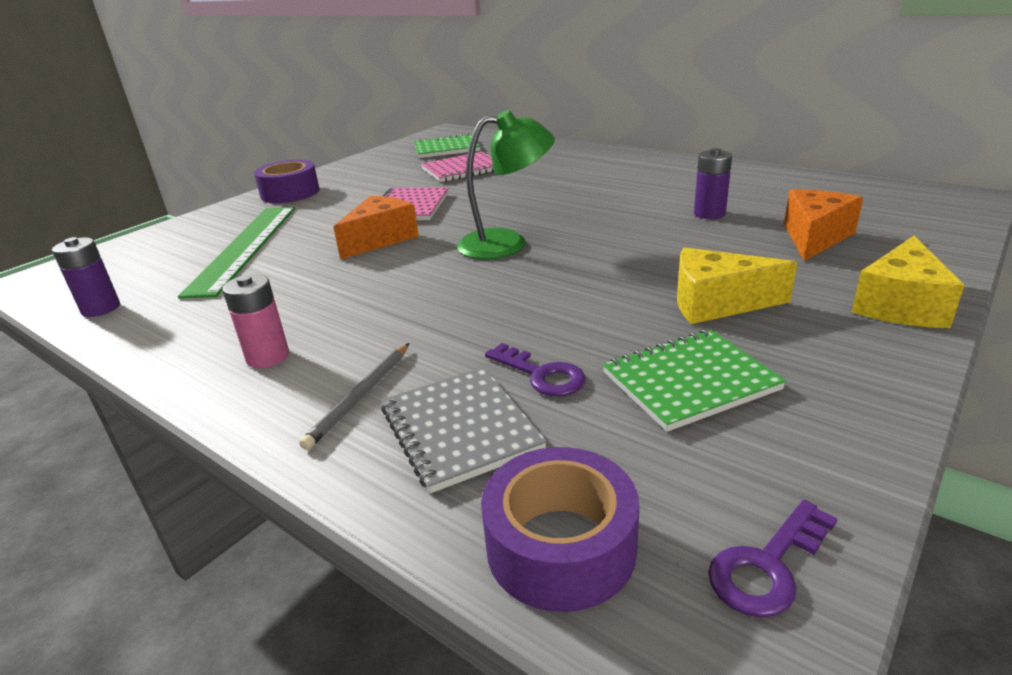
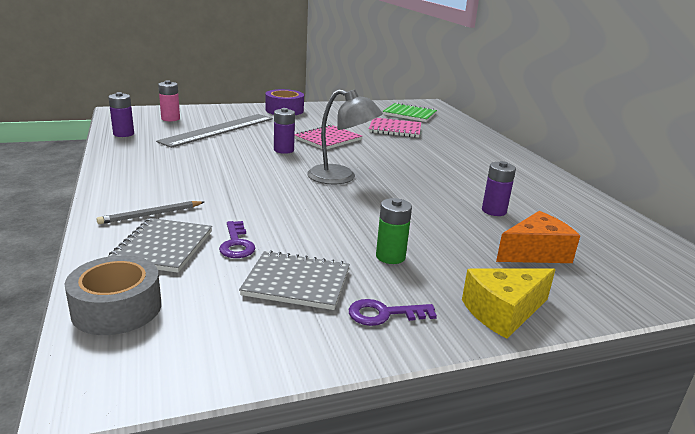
camera: 30 degrees right, 5 degrees down
(244, 247) = (218, 129): green ruler -> grey ruler
(268, 357) = (146, 182): pink battery -> pink battery (170, 119)
(380, 239) = (284, 150): orange cheese -> purple battery
(507, 243) = (341, 177): green lamp -> grey lamp
(561, 546) = (117, 308): purple tape -> grey tape
(690, 381) = (297, 282): green notebook -> grey notebook
(716, 303) = (390, 256): yellow cheese -> green battery
(768, 566) = (175, 365): purple key -> purple key (384, 314)

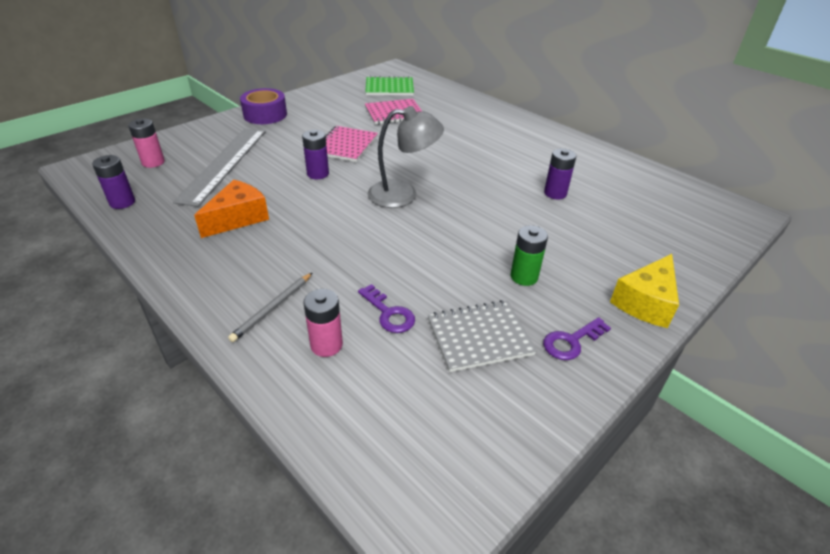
camera: 25 degrees left, 15 degrees up
(117, 308) = (359, 436): grey tape -> none
(163, 247) = (326, 345): grey notebook -> pink battery
(535, 253) = (618, 230): orange cheese -> orange cheese (238, 218)

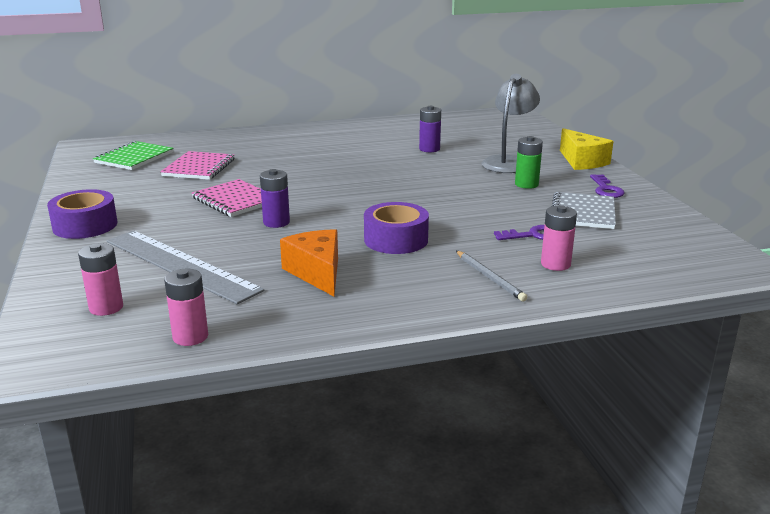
camera: 60 degrees left, 15 degrees down
(122, 202) = (190, 337): purple battery -> pink battery
(322, 236) = (396, 240): none -> purple tape
(403, 194) = (365, 196): grey lamp -> grey lamp (508, 162)

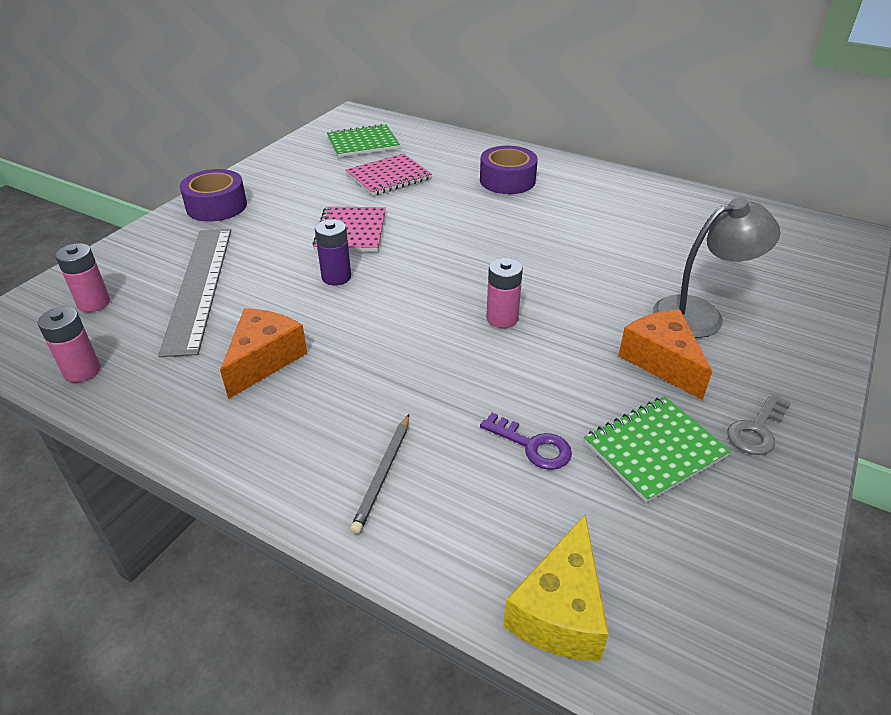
camera: 45 degrees right, 15 degrees up
(396, 240) = (390, 361): purple tape -> purple tape (507, 180)
(429, 149) = (638, 249): purple battery -> none
(526, 184) = (662, 361): green battery -> orange cheese
(555, 264) = (480, 506): pink battery -> pink battery (502, 318)
(582, 161) = (807, 363): yellow cheese -> yellow cheese (559, 610)
(583, 213) = (654, 450): grey notebook -> green notebook
(606, 189) = (757, 429): purple key -> grey key

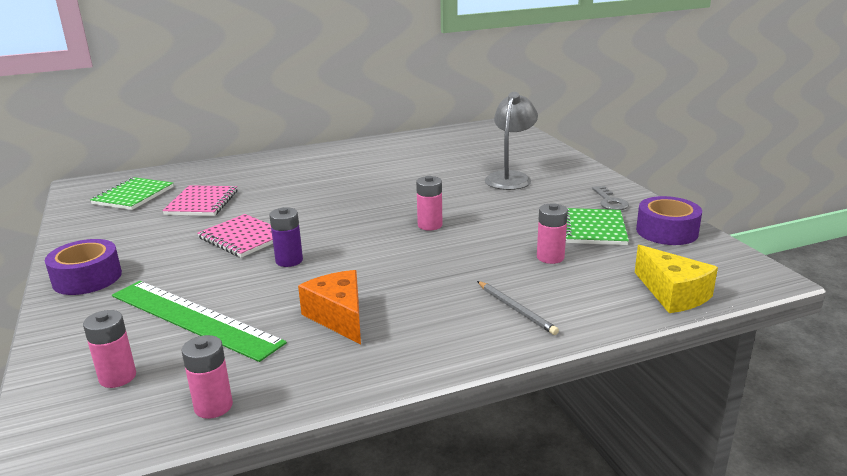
camera: 50 degrees left, 15 degrees down
(198, 286) = (193, 318): grey ruler -> green ruler
(507, 180) = (291, 172): purple tape -> purple tape (667, 231)
(532, 445) = (550, 257): purple key -> pink battery
(662, 361) = (532, 201): orange cheese -> none

